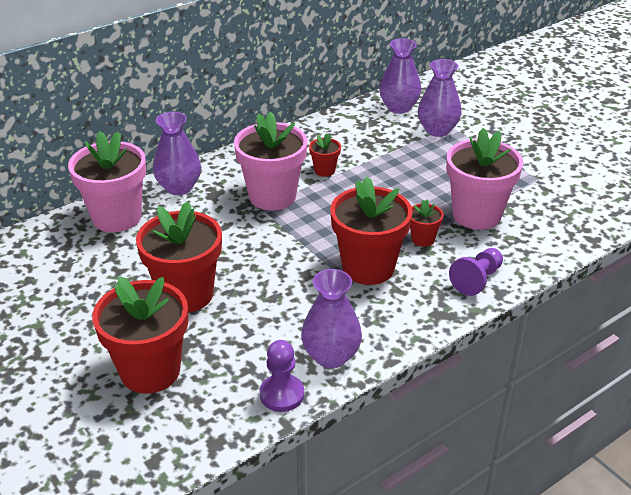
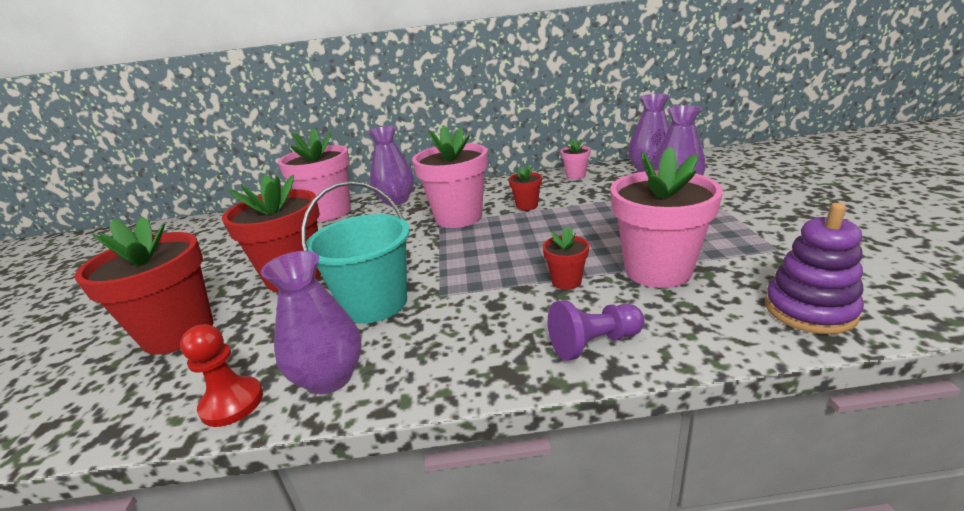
camera: 35 degrees right, 10 degrees down
(282, 394) = (232, 403): purple pawn -> red pawn
(295, 296) = (375, 303): none -> turquoise bucket
(337, 124) = (575, 175): none -> pink flower pot
(368, 267) = (476, 295): red flower pot -> none
(576, 223) = (809, 310): none -> purple stacking toy

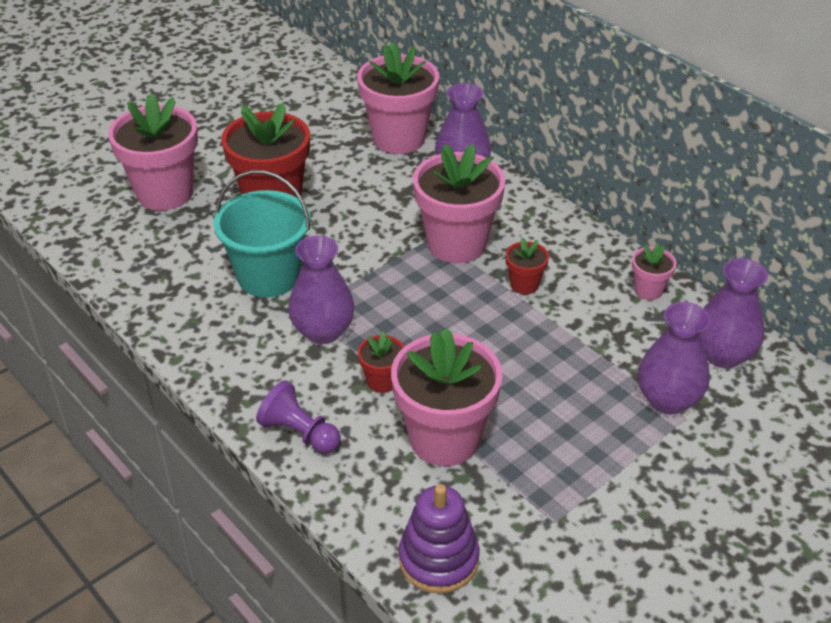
camera: 50 degrees right, 15 degrees up
(179, 333) = (165, 193): red flower pot -> pink flower pot
(232, 403) = (123, 277): red pawn -> none
(330, 378) = (172, 308): purple vase -> purple vase (323, 331)

